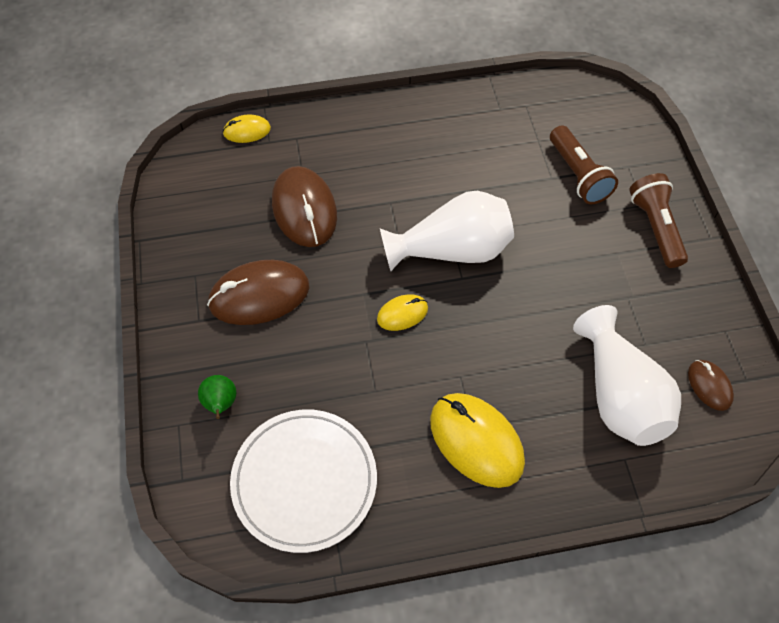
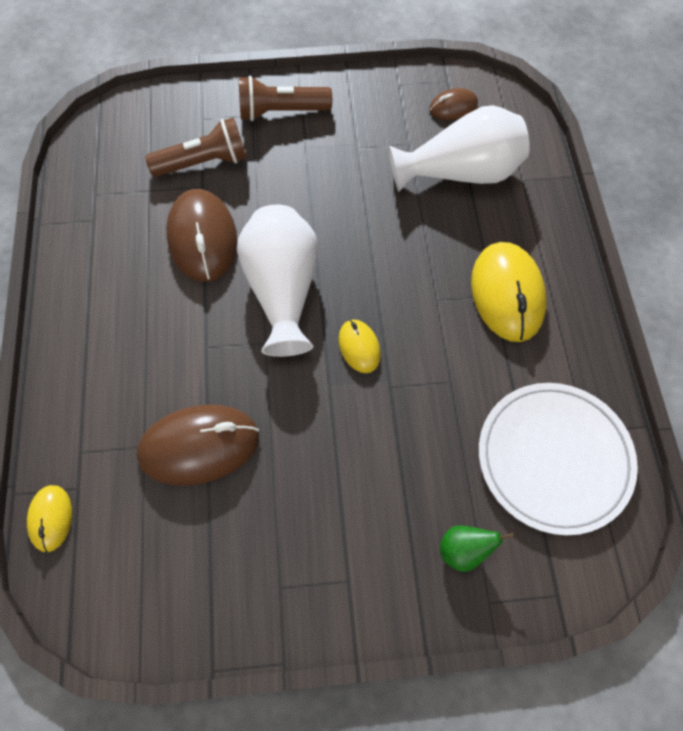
camera: 85 degrees left, 5 degrees up
(259, 295) = (319, 504): brown mouse -> brown mouse (202, 238)
(476, 441) = (507, 294): yellow mouse -> yellow mouse turned 60 degrees counterclockwise

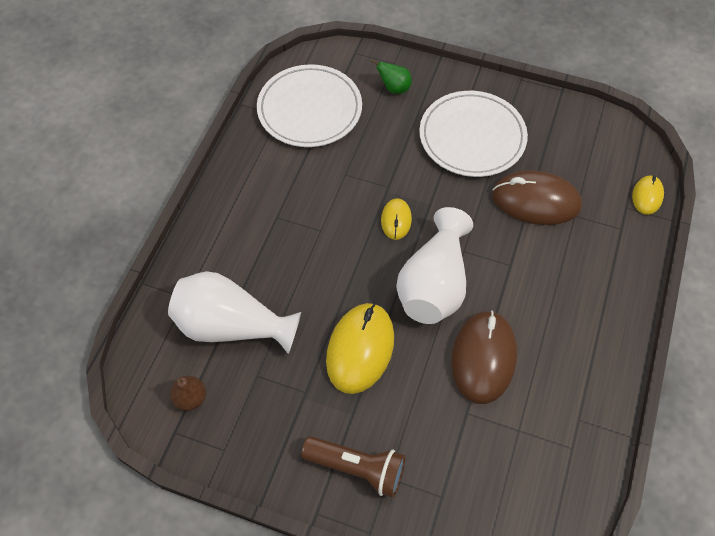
camera: 155 degrees left, 5 degrees down
(204, 162) = (456, 439): brown flashlight -> none
(317, 512) = (472, 137): none -> white plate
(453, 107) = (190, 398): brown mouse -> brown pear
(507, 294) = (266, 214): yellow mouse -> yellow mouse (360, 349)

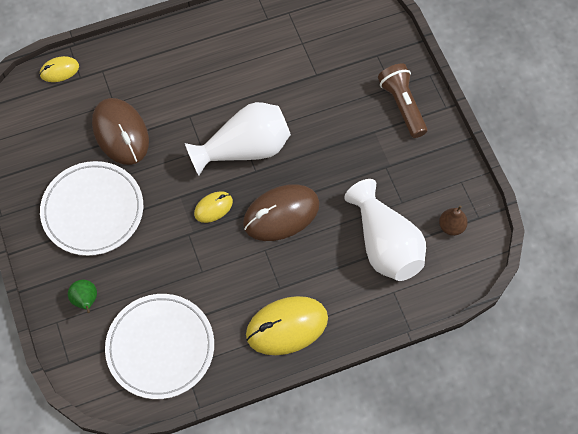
camera: 130 degrees left, 5 degrees up
(360, 349) = (329, 158): yellow mouse -> yellow mouse (286, 326)
(483, 358) = (272, 88): brown mouse -> brown mouse (281, 214)

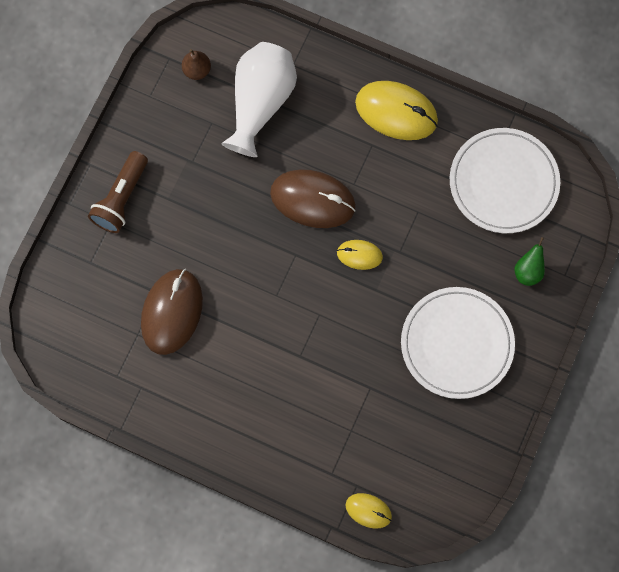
camera: 135 degrees left, 10 degrees up
(120, 133) = (371, 394): brown mouse -> brown mouse (172, 312)
(245, 149) = (285, 282): white vase -> none

